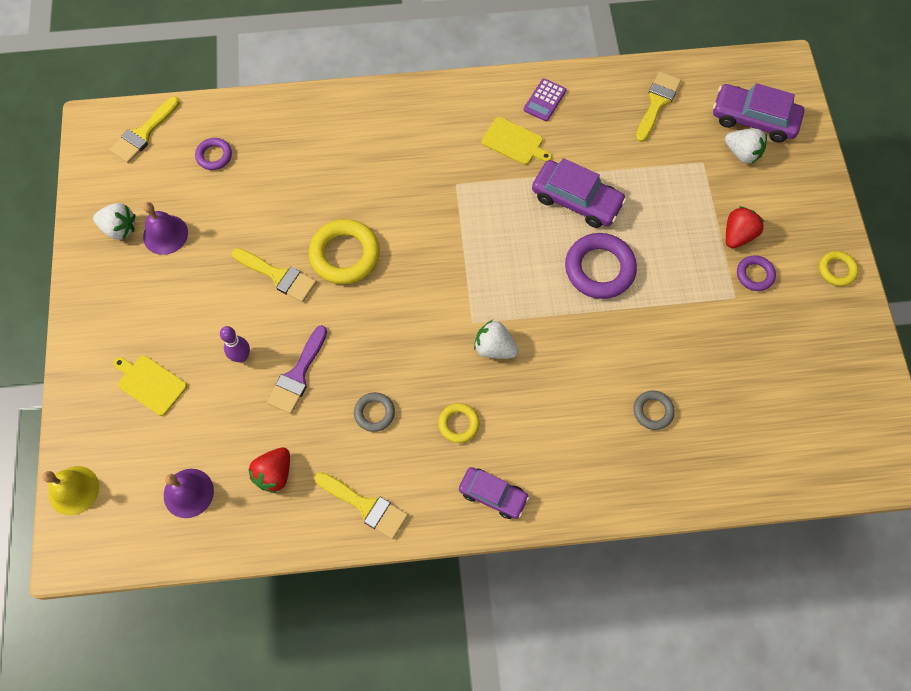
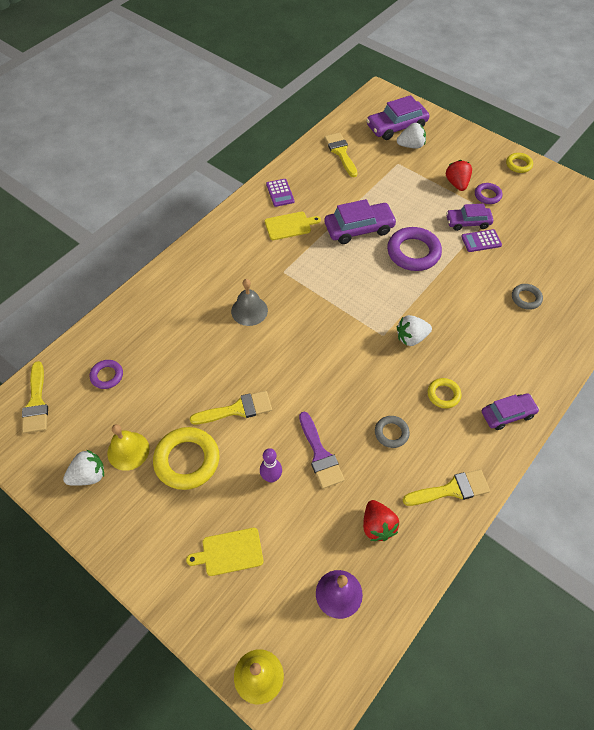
camera: 45 degrees left, 10 degrees down
(165, 234) = (128, 451): purple bell -> yellow bell
(345, 255) = (265, 362): yellow ring -> yellow ring (187, 460)
(385, 196) = (249, 310): none -> grey bell
(683, 316) = (481, 241): none -> purple calculator
(695, 285) = (468, 222): none -> purple car

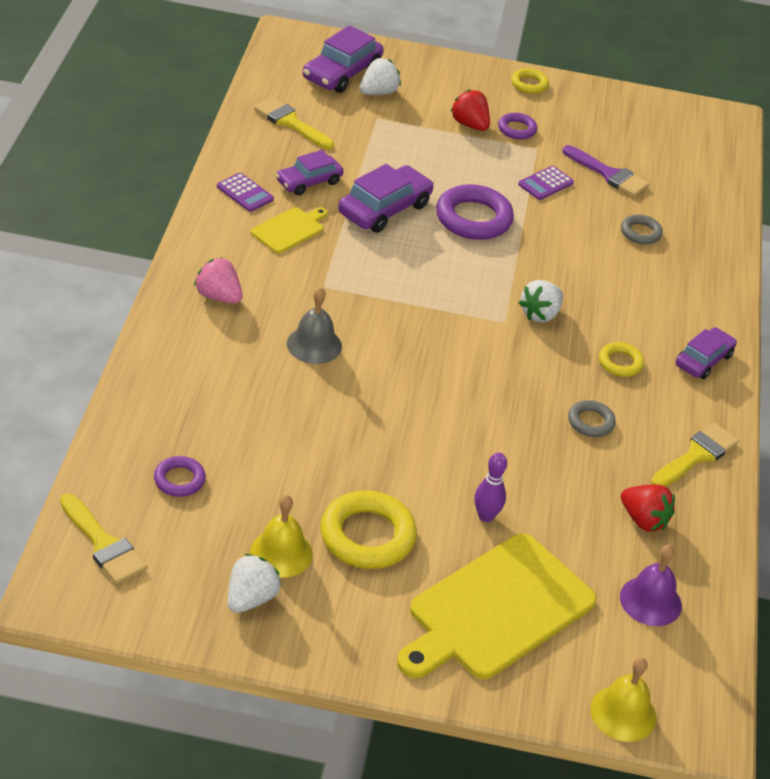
camera: 35 degrees left, 15 degrees down
(216, 258) = (218, 296): none -> pink strawberry
(229, 552) = (496, 610): yellow cutting board -> yellow cutting board, size x2.10
(237, 409) = (387, 459): yellow brush -> none
(320, 455) = (525, 472): purple brush -> purple brush (609, 174)
(468, 222) = (515, 166): purple car -> purple car (309, 182)

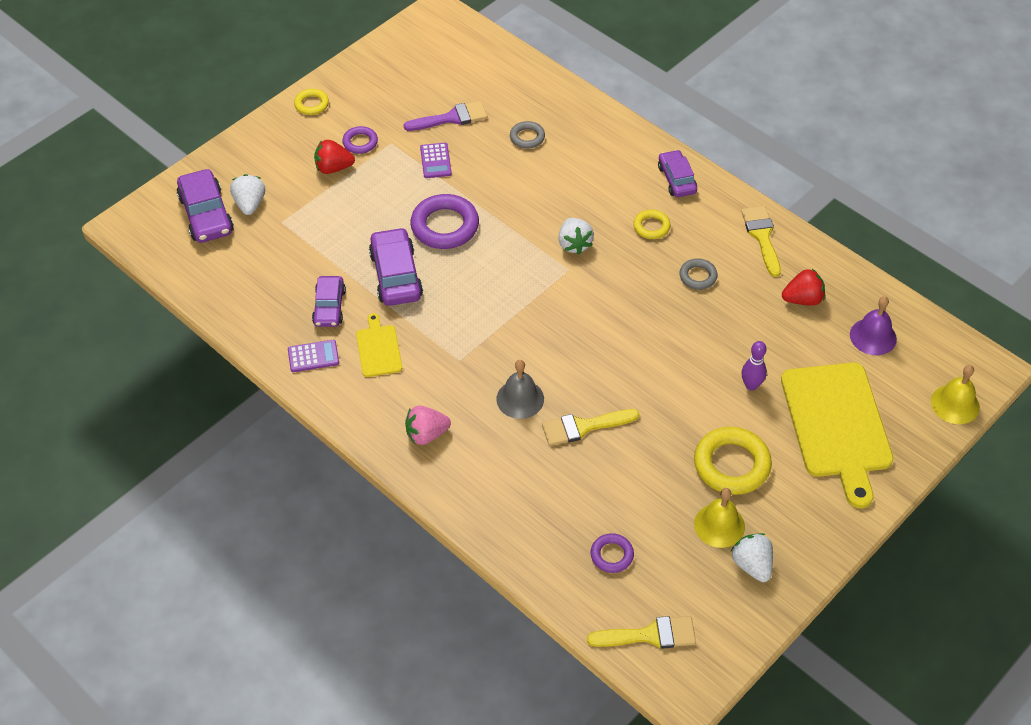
camera: 50 degrees left, 10 degrees up
(290, 122) = (245, 282): yellow brush -> yellow brush (583, 427)

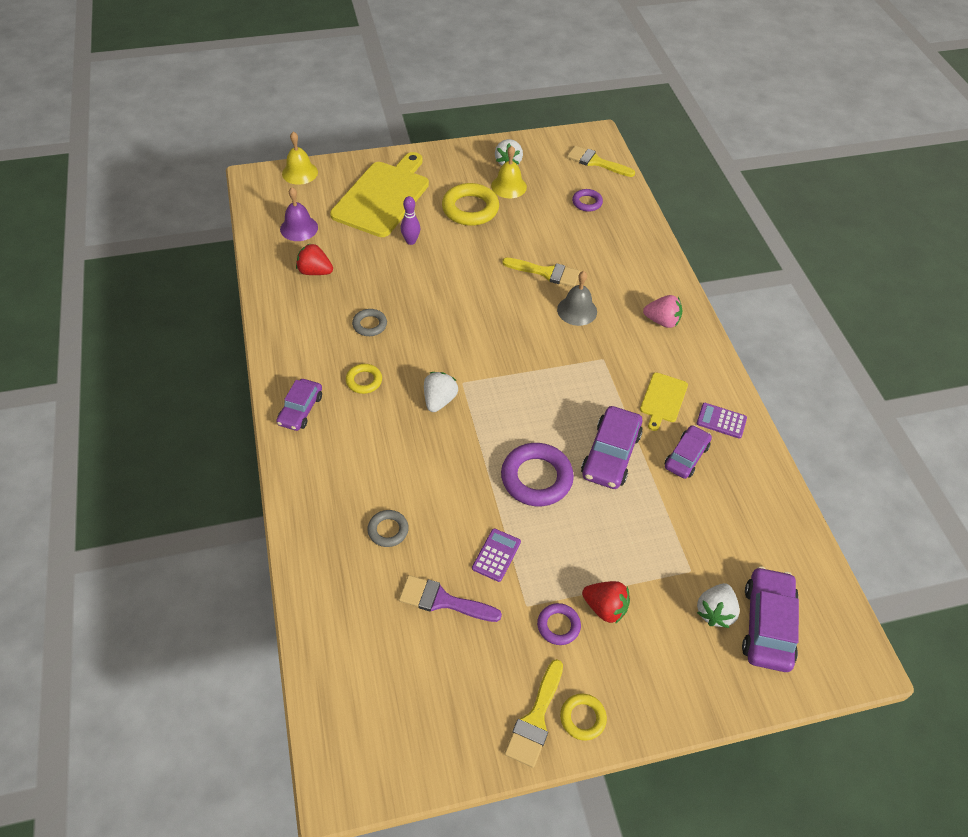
camera: 150 degrees left, 0 degrees up
(762, 236) = (290, 327): yellow brush -> yellow brush (535, 719)

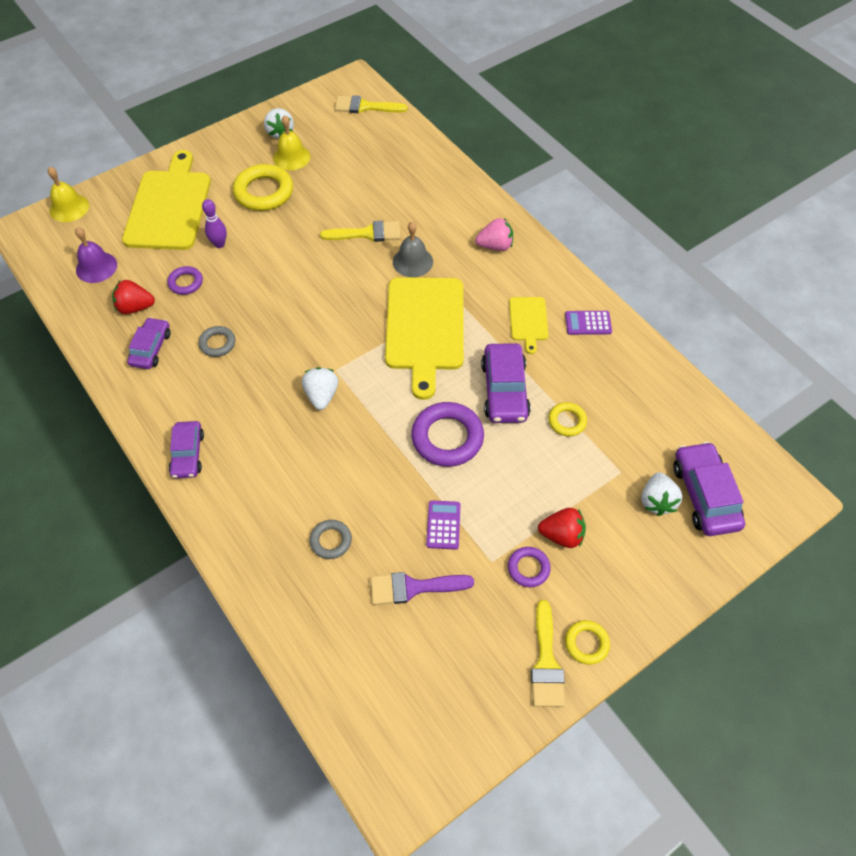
camera: 20 degrees left, 5 degrees up
(364, 381) = (238, 402): yellow ring -> yellow ring (567, 421)
(560, 373) = (424, 328): none -> yellow cutting board
(587, 202) = (374, 150): purple ring -> purple ring (186, 283)
(686, 456) = (572, 367): purple car -> purple car (151, 348)

